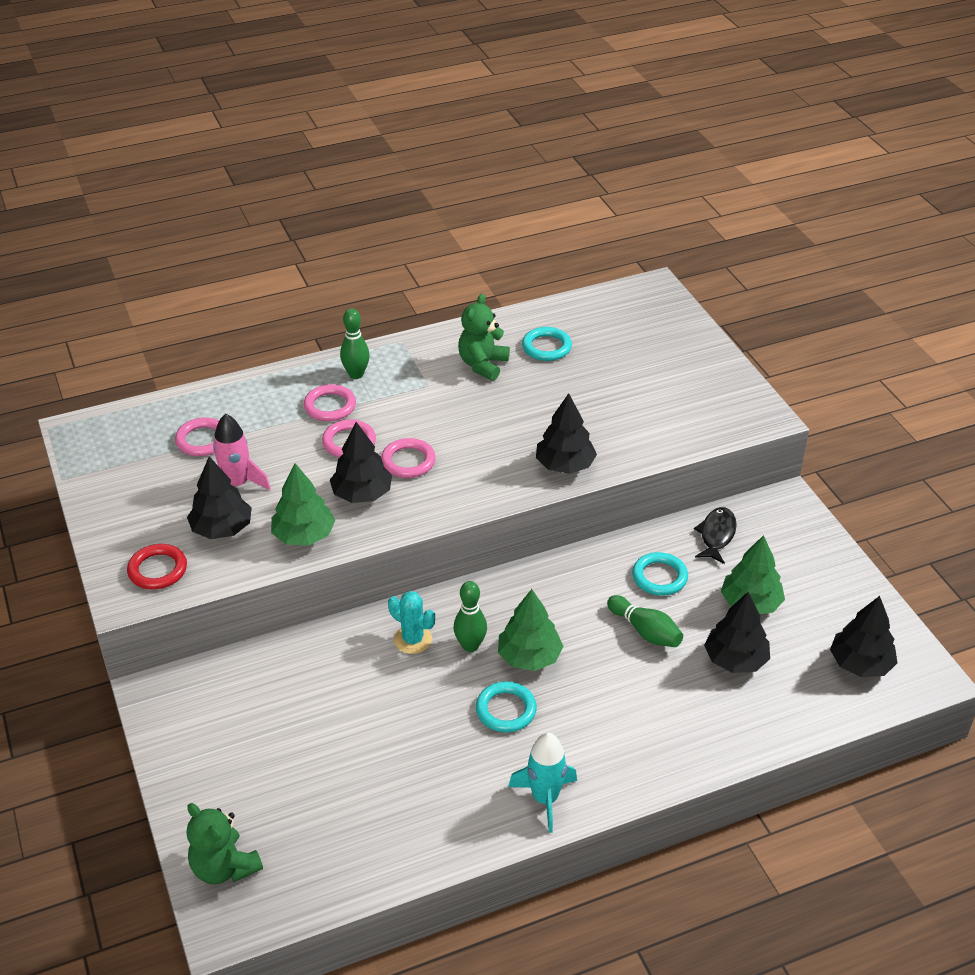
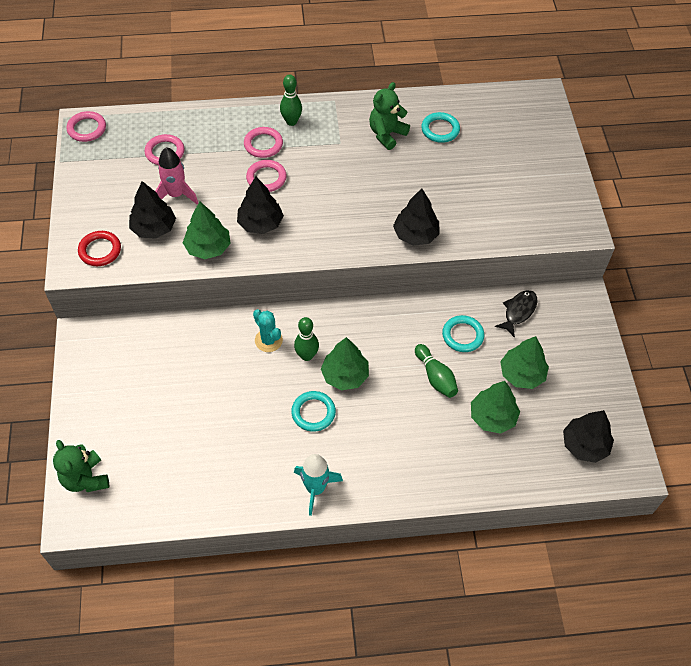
camera: 15 degrees right, 15 degrees up
(408, 461) = (303, 204): pink ring -> pink ring (87, 129)
(735, 659) = (492, 417): black tree -> green tree

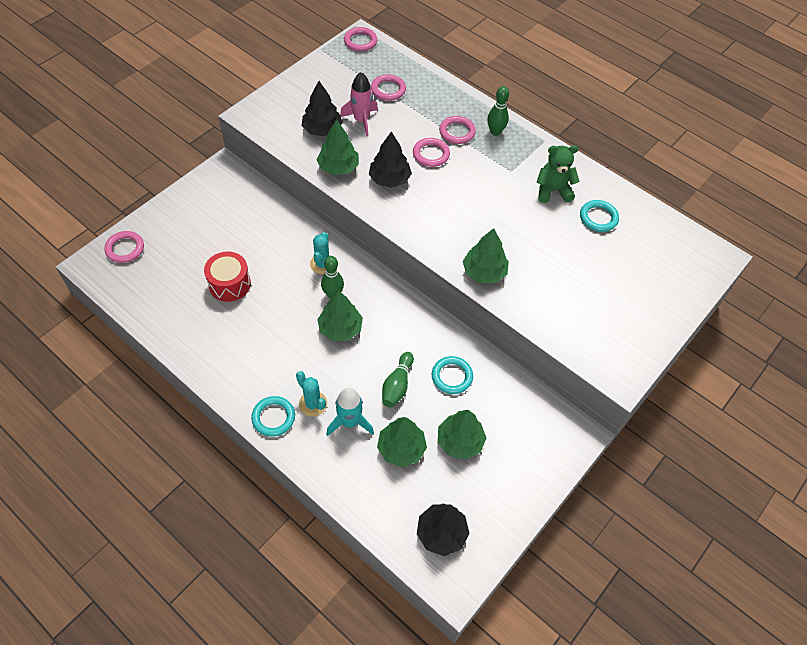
camera: 45 degrees right, 0 degrees up
(85, 479) = (125, 249): green teddy bear -> pink ring
(100, 250) = (275, 118): red ring -> none
(216, 423) = (229, 284): none -> red drum
(313, 413) = (291, 332): turquoise ring -> turquoise ring (273, 417)
(315, 488) = (233, 378): turquoise rocket -> turquoise rocket (350, 422)
(396, 447) = (313, 404): none -> turquoise cactus
(415, 235) = (484, 272): black tree -> green tree
(518, 311) = (514, 398): black fish -> none

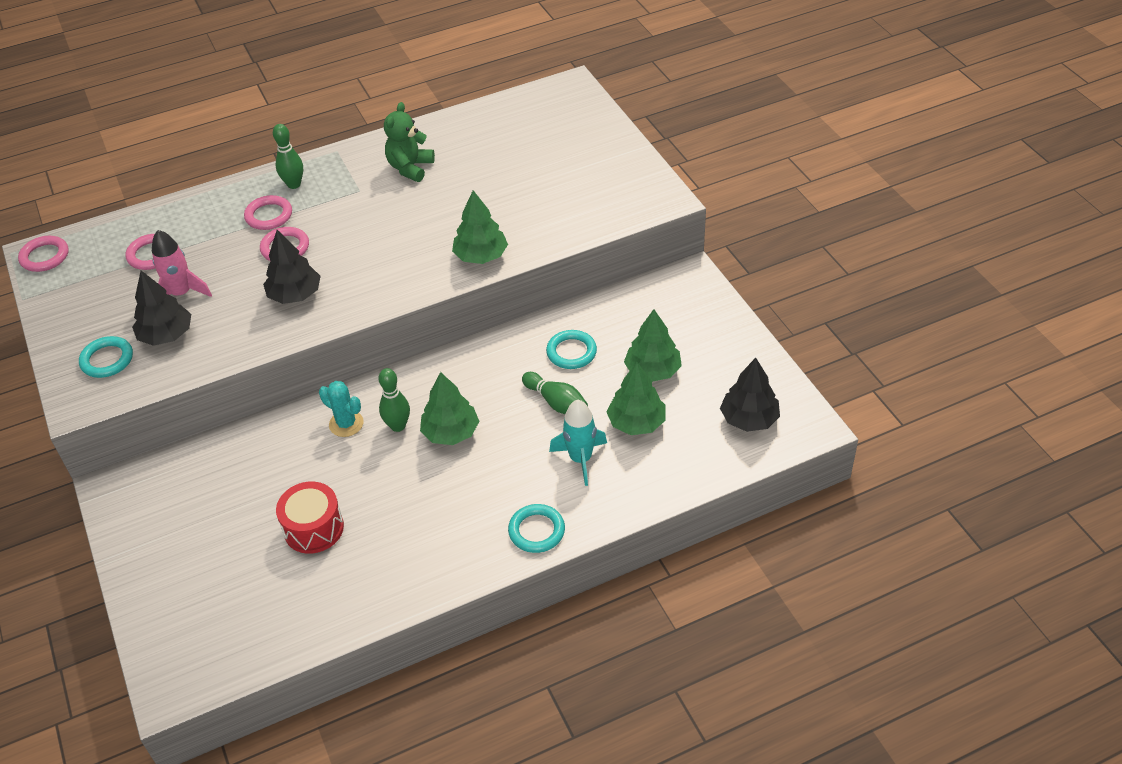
camera: 60 degrees left, 10 degrees down
(125, 249) = (171, 639): pink ring -> none
(313, 404) = (538, 487): turquoise cactus -> none
(338, 167) = (241, 336): green tree -> none
(598, 218) = (469, 147): turquoise ring -> turquoise ring (107, 360)

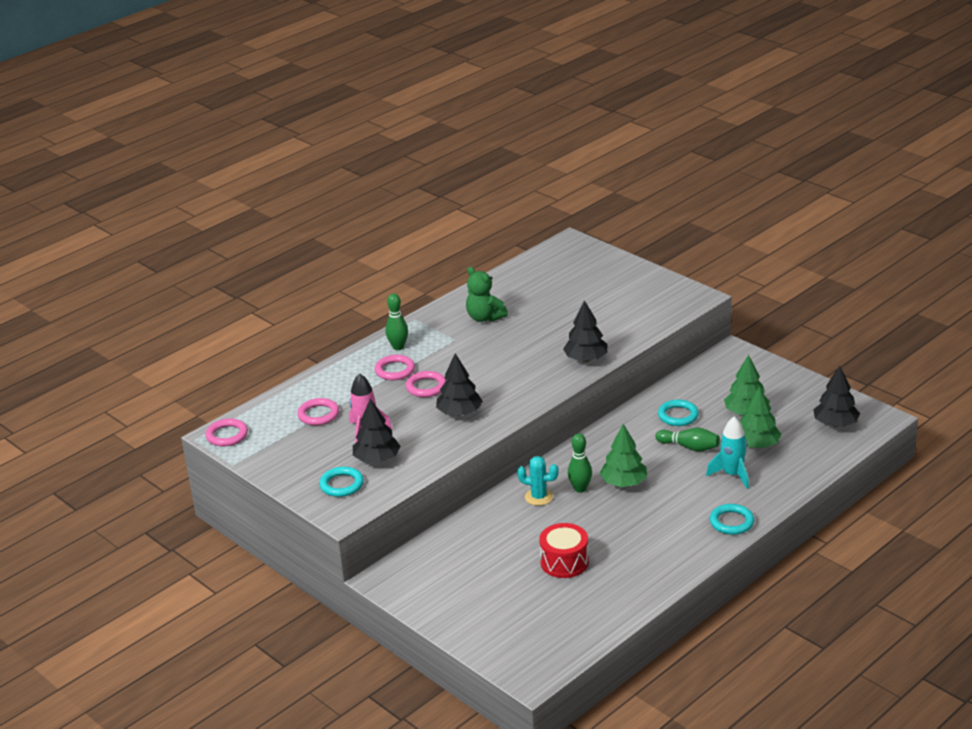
camera: 20 degrees left, 15 degrees down
(410, 168) = (485, 318): green teddy bear -> green teddy bear turned 45 degrees counterclockwise
(481, 256) = (586, 359): green tree -> black tree

